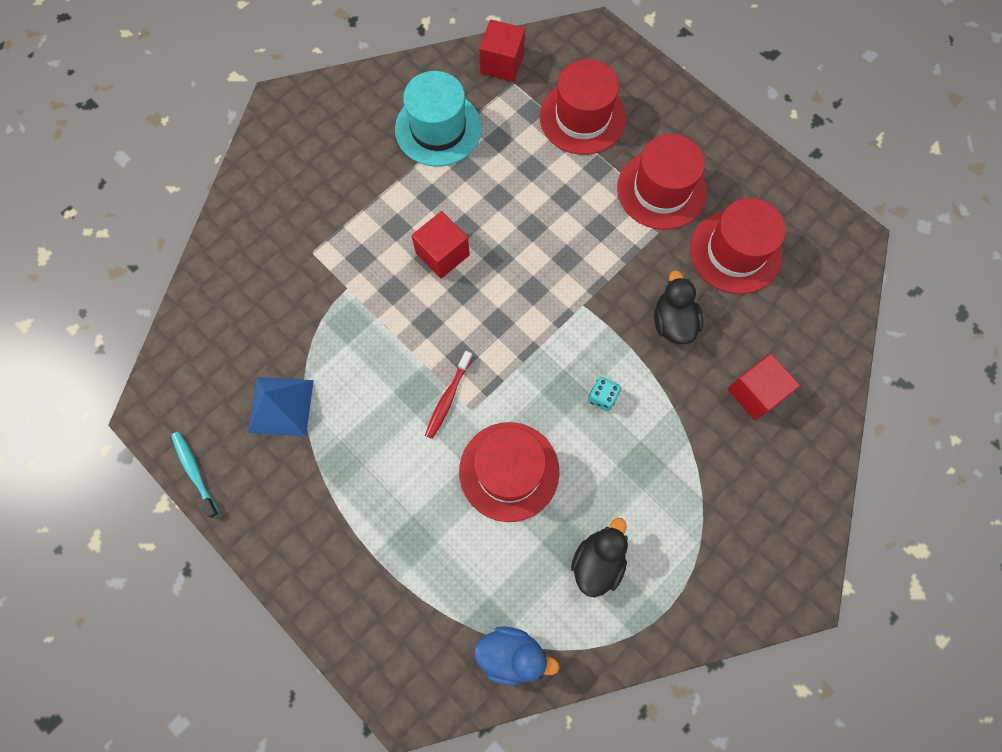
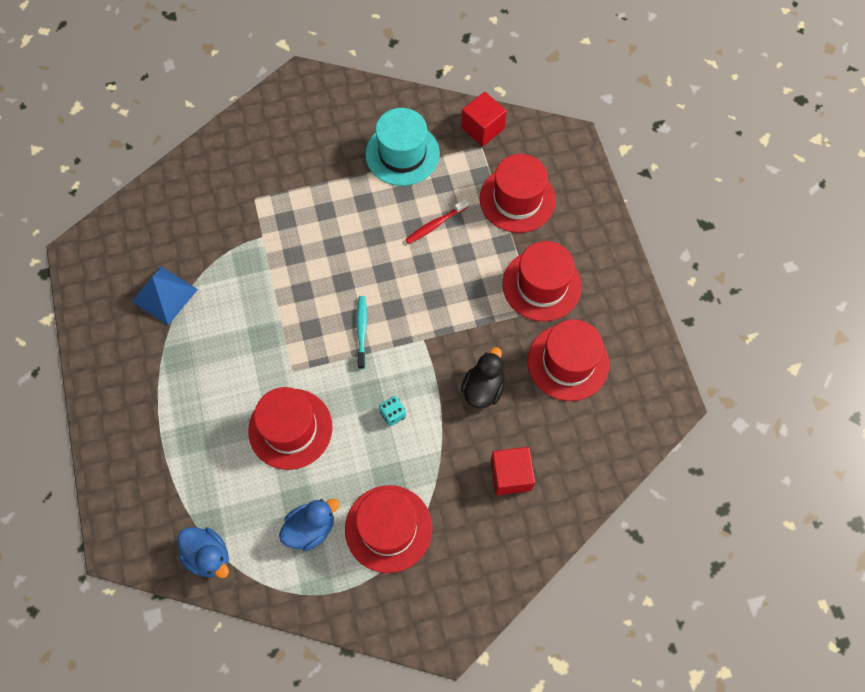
camera: 30 degrees right, 5 degrees down
(195, 472) = (81, 309): turquoise toothbrush -> turquoise toothbrush (362, 331)
(442, 254) = (345, 248): red cube -> none
(448, 398) = (281, 353): red toothbrush -> red toothbrush (435, 224)
(597, 561) = (311, 528): black duck -> blue duck
(674, 515) = (388, 528): none -> red hat

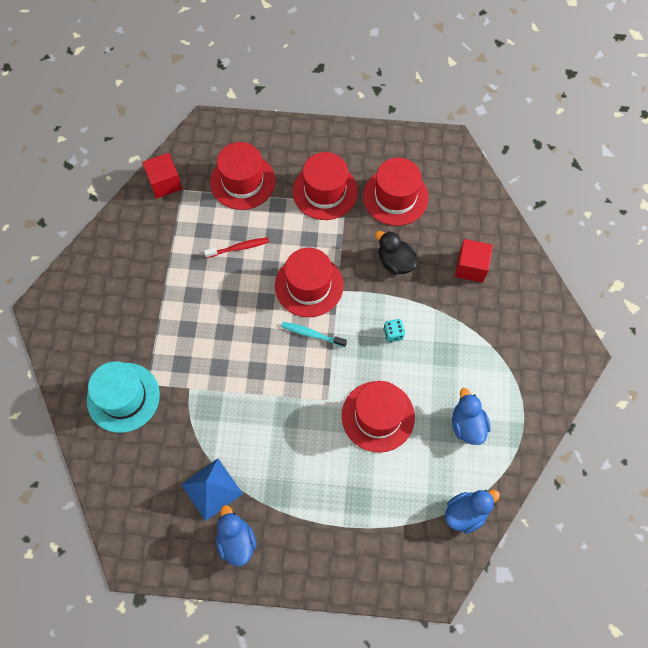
camera: 70 degrees left, 0 degrees up
(119, 336) = (236, 541): none -> blue duck
(388, 528) = (485, 366): red hat -> red hat (309, 285)
(402, 154) = (160, 251): turquoise hat -> turquoise hat (123, 397)
(435, 224) = (239, 248): red toothbrush -> red toothbrush turned 90 degrees counterclockwise

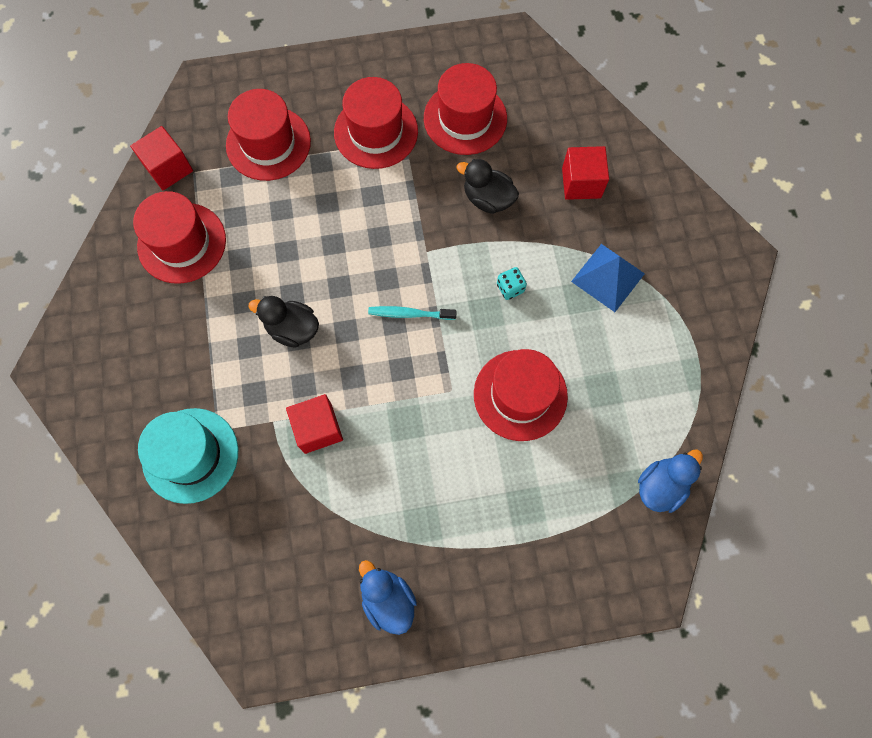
camera: 15 degrees left, 5 degrees up
(211, 489) = (337, 542): blue pyramid -> blue pyramid (607, 277)
(220, 402) = (318, 428): none -> red cube
(222, 324) = (292, 329): none -> black duck
(239, 248) = (287, 228): red toothbrush -> none
(309, 285) = (388, 254): red hat -> red hat (182, 243)
(467, 425) = (632, 377): blue duck -> none

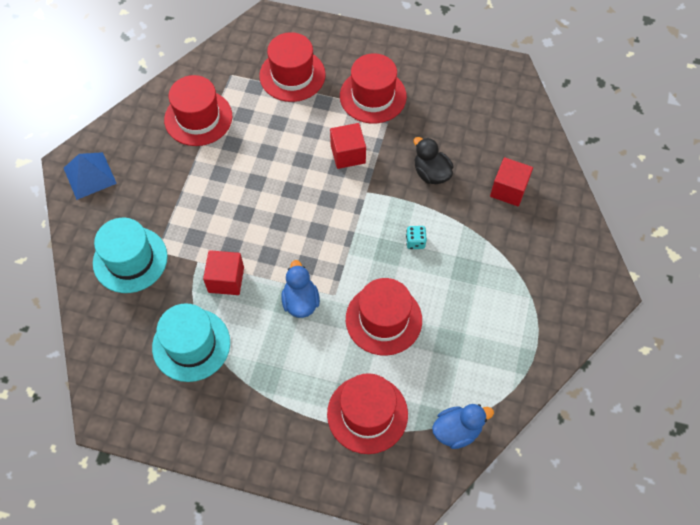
camera: 25 degrees right, 10 degrees down
(168, 168) = (215, 66): red cube -> red cube (348, 154)
(292, 329) = (243, 205): black duck -> none
(317, 525) = (191, 345): none -> turquoise hat
(388, 599) = (213, 417): blue duck -> blue duck (300, 301)
(410, 314) = (332, 229): turquoise toothbrush -> none
(465, 118) = (443, 111): red hat -> red hat (367, 414)
(607, 277) = (494, 264): blue pyramid -> blue pyramid (89, 175)

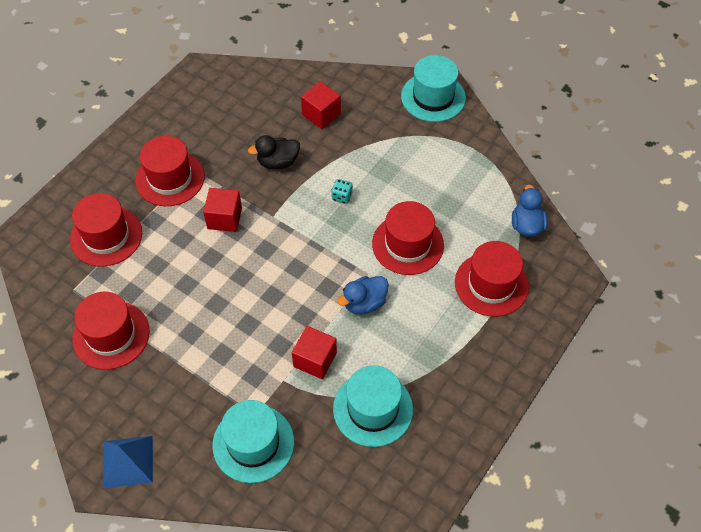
camera: 70 degrees left, 5 degrees down
(300, 301) = (364, 303): blue duck -> blue duck turned 45 degrees counterclockwise
(587, 286) = (433, 97): none -> turquoise hat

